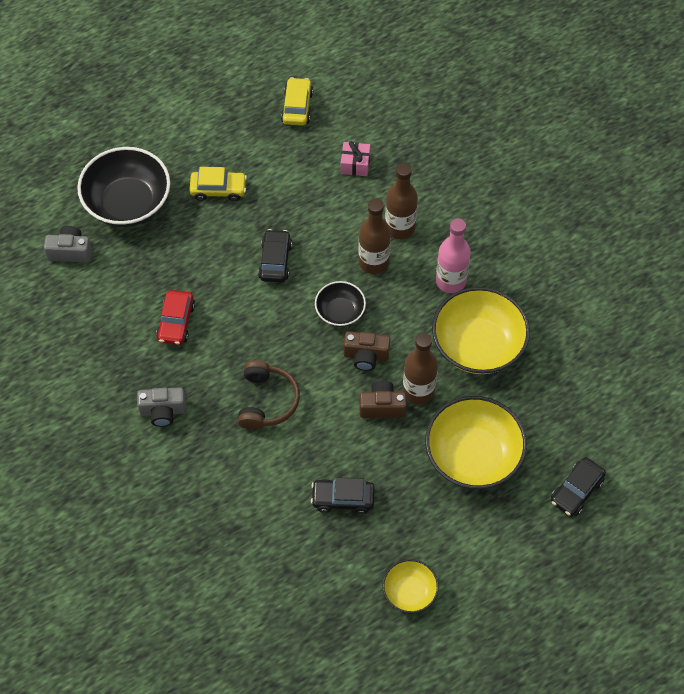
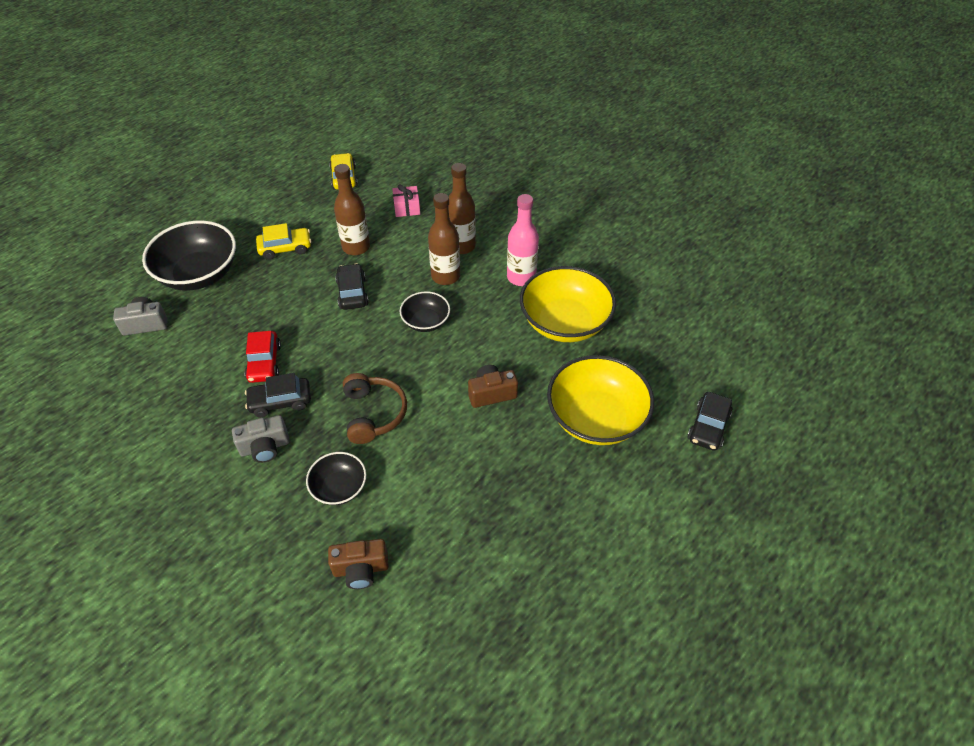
camera: 15 degrees left, 10 degrees down
(221, 467) = (339, 487): none -> black bowl
(343, 499) = (478, 489): black car -> black car (280, 401)
(366, 356) = (462, 353): brown camera -> brown camera (361, 569)
(409, 592) = (579, 569): yellow bowl -> none
(418, 391) = (522, 372): brown bottle -> brown bottle (356, 247)

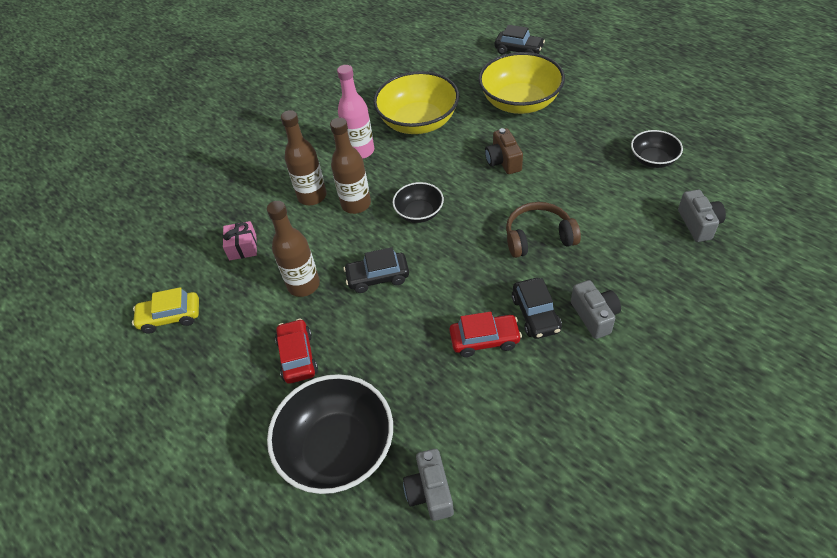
camera: 85 degrees left, 0 degrees up
(285, 248) = (297, 356): yellow car -> red car
(339, 487) = (625, 250): black bowl -> black bowl (653, 159)
(361, 569) = (698, 224): brown camera -> grey camera

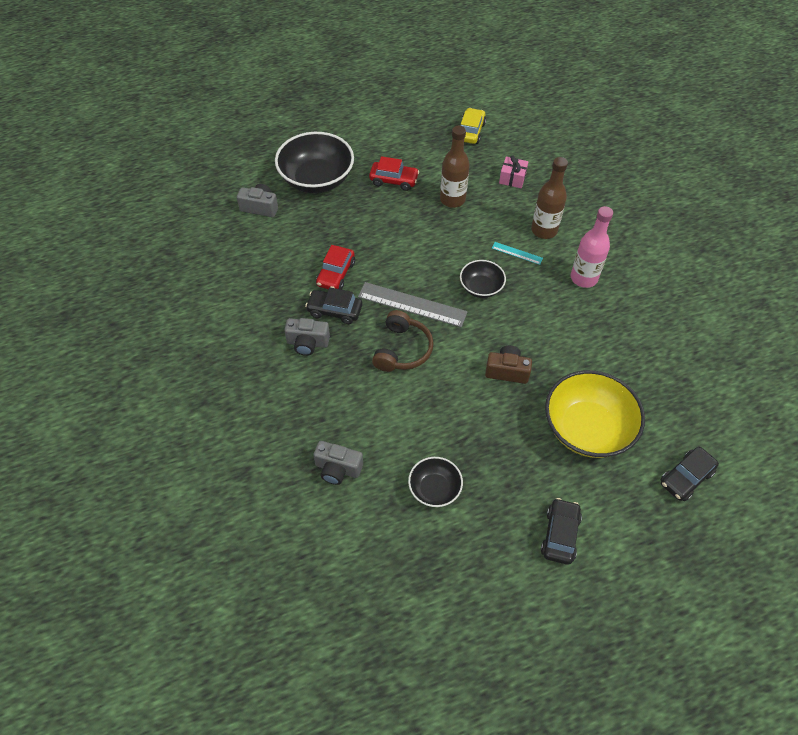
camera: 110 degrees right, 5 degrees up
(356, 204) = (517, 253): brown bottle -> turquoise ruler
(378, 277) = (431, 240): black car -> black car (560, 535)
(418, 122) = (602, 334): yellow bowl -> none
(478, 254) = (412, 304): none -> grey ruler

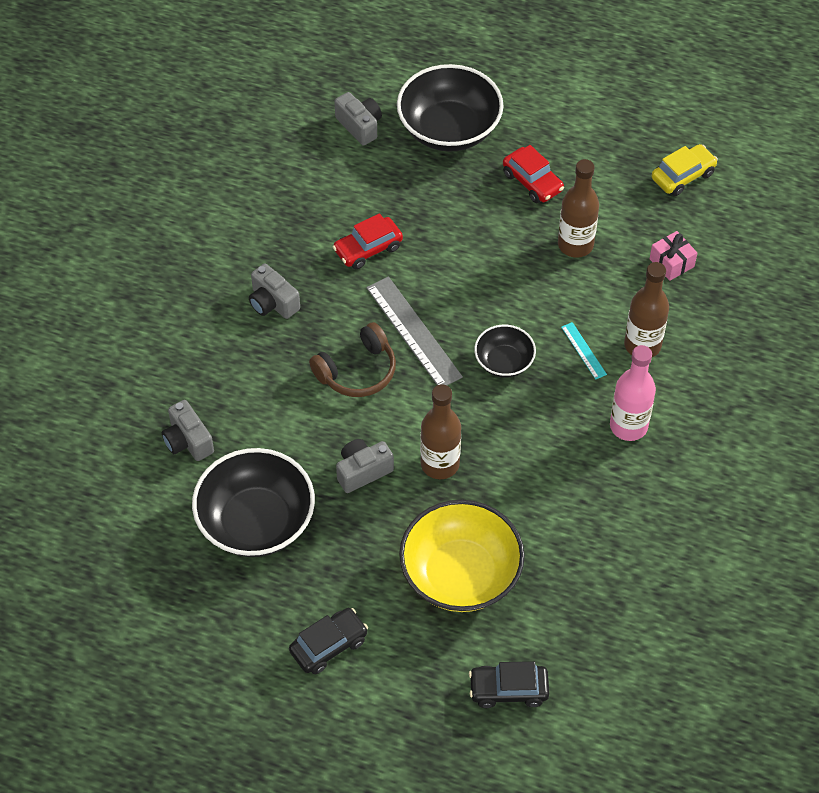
camera: 40 degrees right, 0 degrees up
(334, 311) = (329, 287): black car -> none
(434, 489) = (256, 522): black bowl -> black bowl, size x1.87
(467, 408) = (362, 471): none -> grey camera
(507, 371) = (440, 464): brown camera -> brown bottle

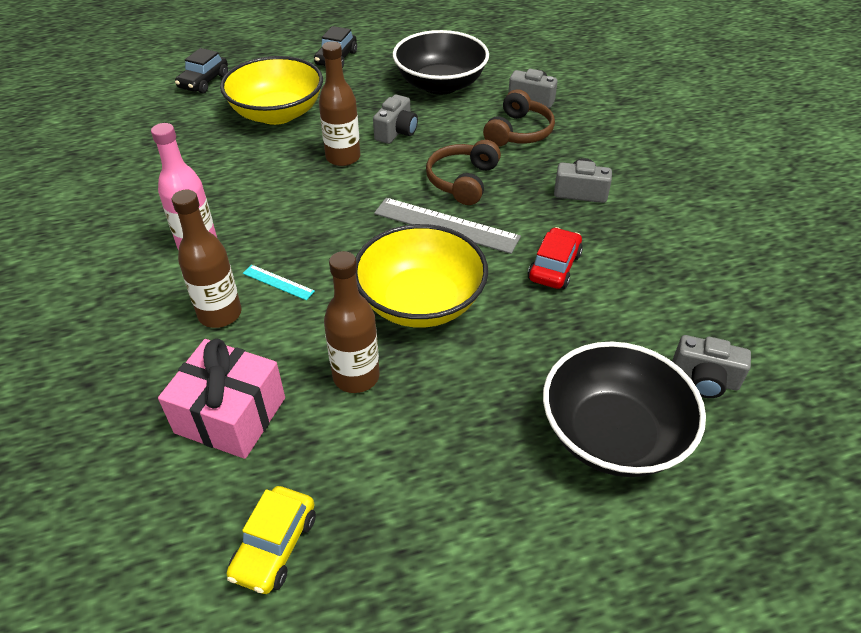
camera: 145 degrees right, 10 degrees down
(249, 402) = (518, 132): none -> brown headphones
(490, 275) = (420, 302): none -> yellow bowl
(504, 362) = (347, 240): black bowl -> none
(508, 690) = (204, 82): black car -> black car turned 150 degrees clockwise
(532, 182) = (460, 423): red car -> none
(671, 263) = (230, 415): pink gift -> pink gift, size x1.84

